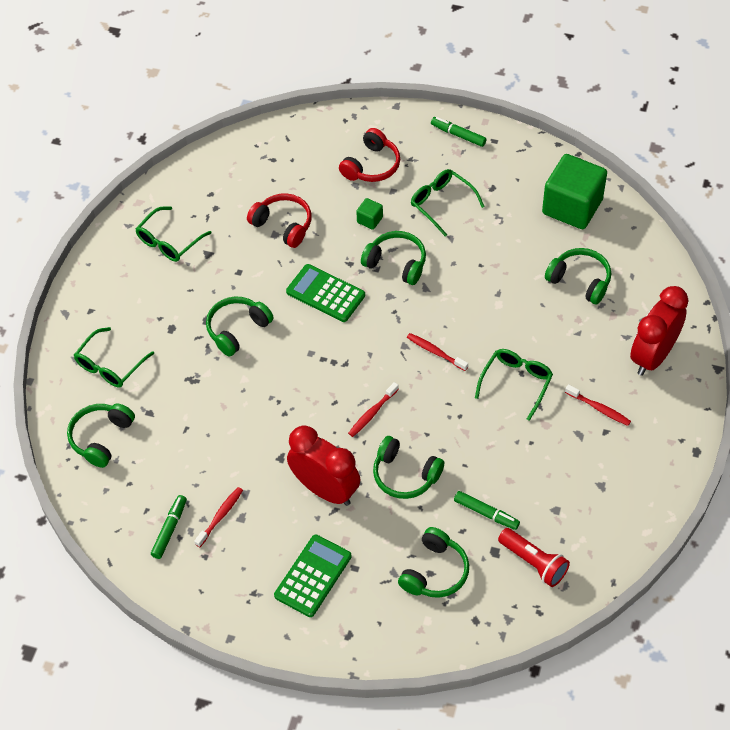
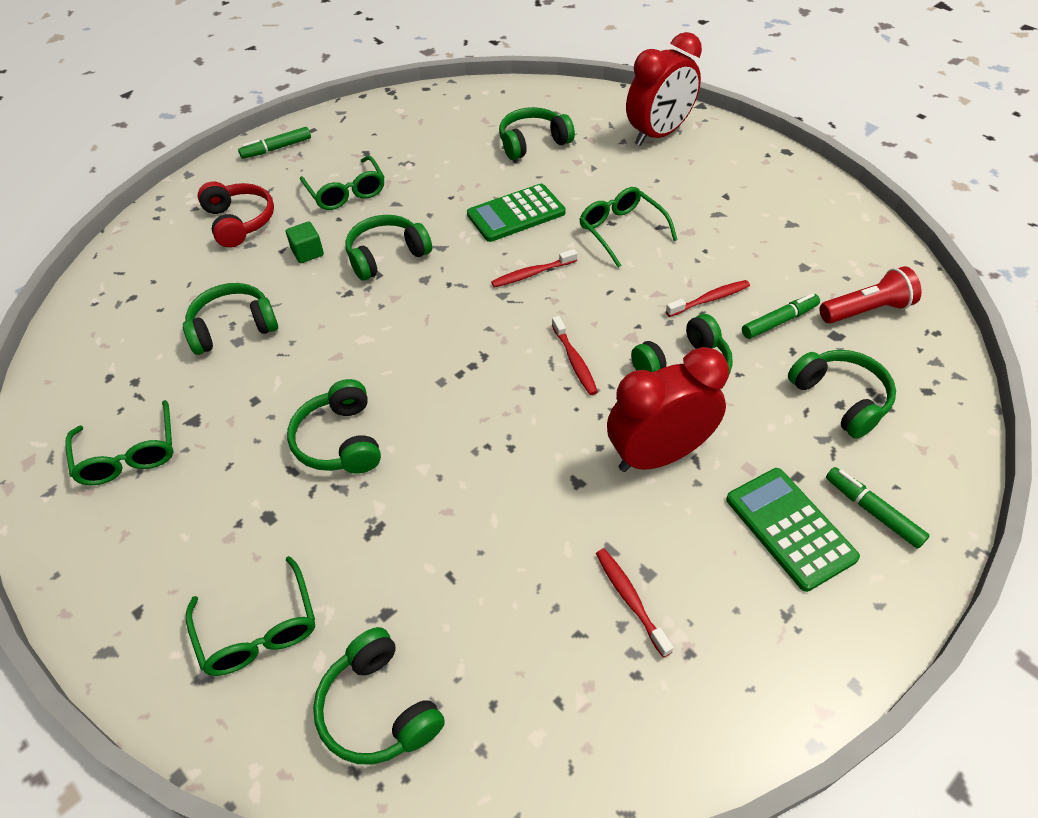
camera: 60 degrees left, 5 degrees down
(169, 529) = (614, 682): green marker -> green marker (872, 511)
(283, 225) = (233, 327): red headphones -> green headphones
(325, 294) = (369, 331): green calculator -> green calculator (516, 214)
(442, 203) = (346, 192): green glasses -> green glasses turned 105 degrees counterclockwise
(572, 207) = (443, 115): green cube -> none
(599, 408) = (695, 189): red toothbrush -> red toothbrush (710, 299)
(653, 356) = (658, 134): red clock -> red clock turned 105 degrees counterclockwise

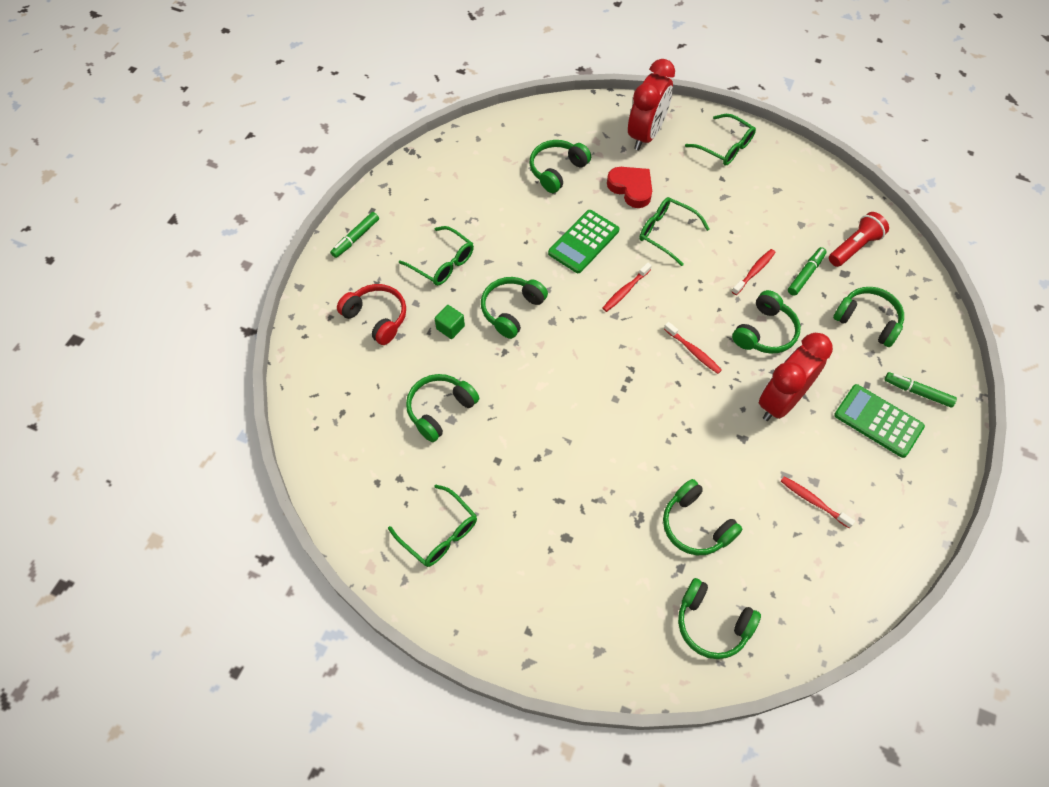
camera: 25 degrees left, 10 degrees up
(259, 630) = (612, 610): green glasses -> green glasses (725, 147)
(340, 441) = (577, 467): green headphones -> green headphones (696, 525)
(607, 179) = (631, 188): none -> red heart

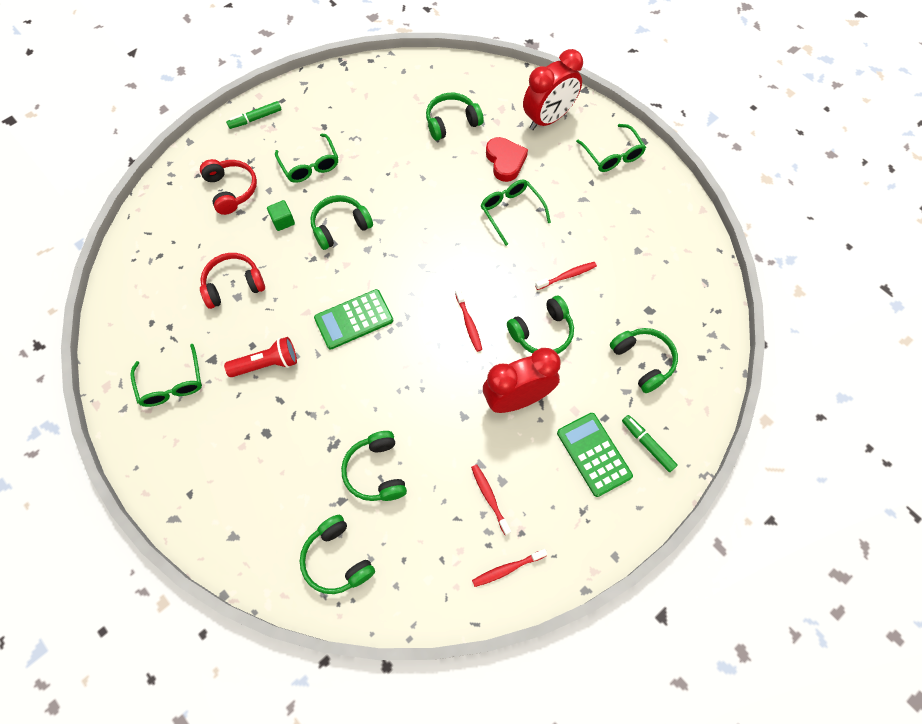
camera: 25 degrees right, 5 degrees up
(440, 410) = (233, 285): green headphones -> red headphones
(584, 242) = (435, 192): green calculator -> green calculator (354, 319)
(625, 291) = (444, 248): red toothbrush -> red toothbrush (507, 569)
(805, 274) = (612, 297): green marker -> none
(854, 247) = (674, 290): red flashlight -> red flashlight (267, 364)

